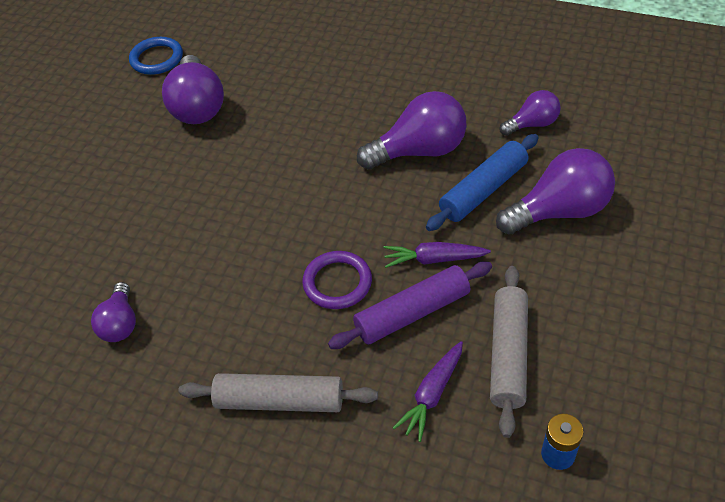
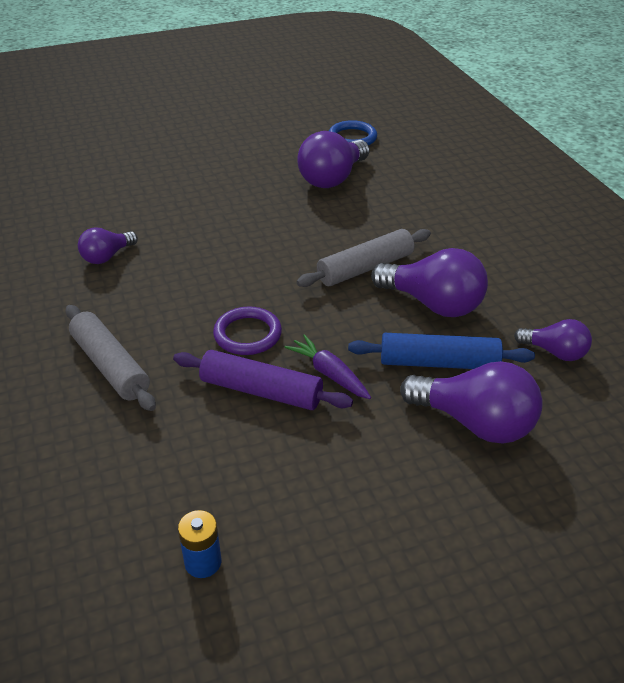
camera: 45 degrees right, 10 degrees down
(432, 394) = (192, 446): purple carrot -> none
(508, 354) = (278, 473): grey rolling pin -> grey rolling pin (365, 268)

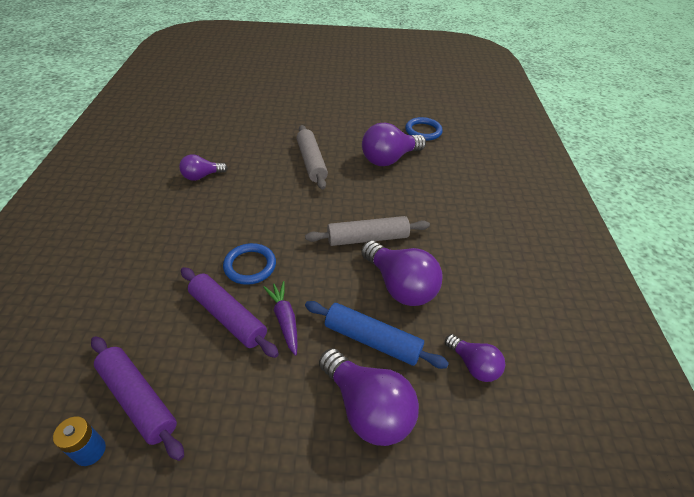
camera: 20 degrees right, 5 degrees up
(110, 366) = (146, 260): grey rolling pin -> grey rolling pin (311, 162)
(219, 499) = (138, 399): none -> purple rolling pin
(247, 334) = (250, 266): purple ring -> blue ring

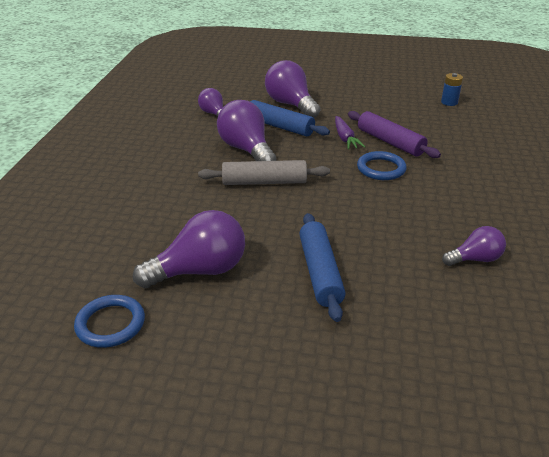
camera: 170 degrees left, 10 degrees down
(138, 399) = (434, 114): purple rolling pin -> none
(311, 162) = (320, 272): grey rolling pin -> blue rolling pin

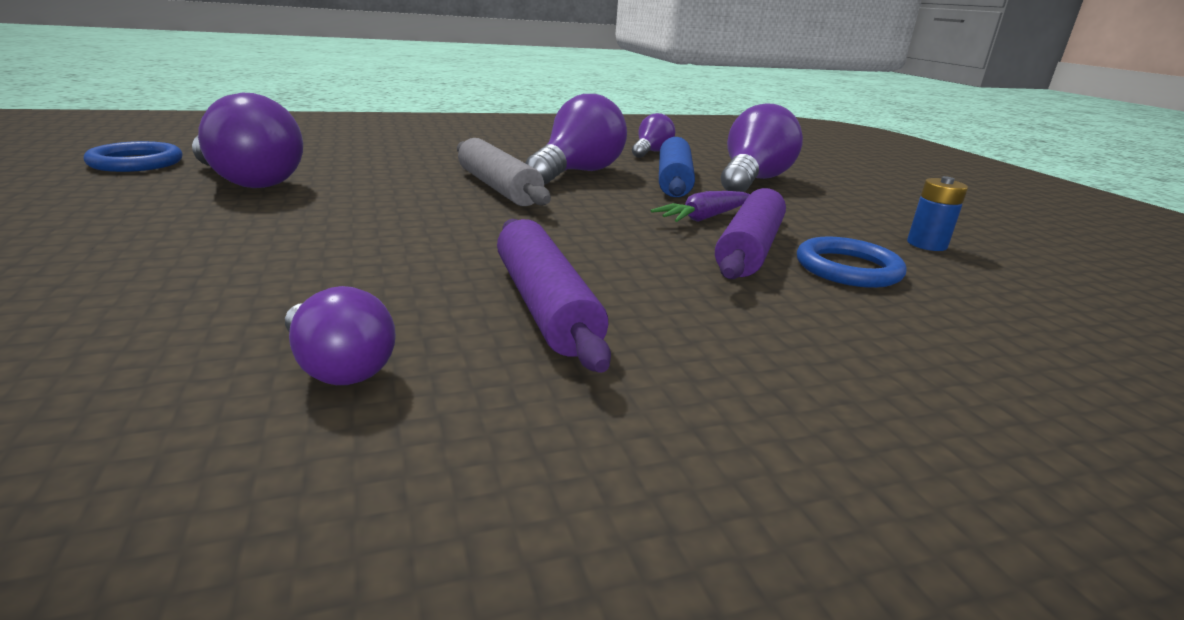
camera: 60 degrees right, 10 degrees down
(320, 272) = (256, 237): blue rolling pin -> none
(381, 169) = (635, 250): blue ring -> blue ring (848, 268)
(434, 205) = (545, 305): none -> purple rolling pin
(449, 102) = (1044, 290): blue battery -> blue battery (926, 244)

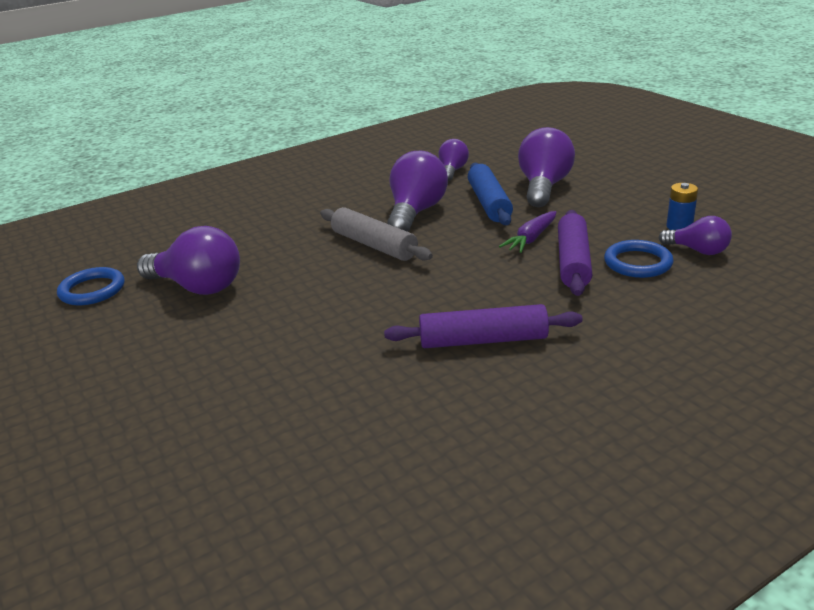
camera: 10 degrees left, 5 degrees up
(338, 367) = (411, 407): purple light bulb -> purple light bulb (698, 250)
(545, 305) = (483, 340): purple rolling pin -> purple rolling pin turned 60 degrees counterclockwise

